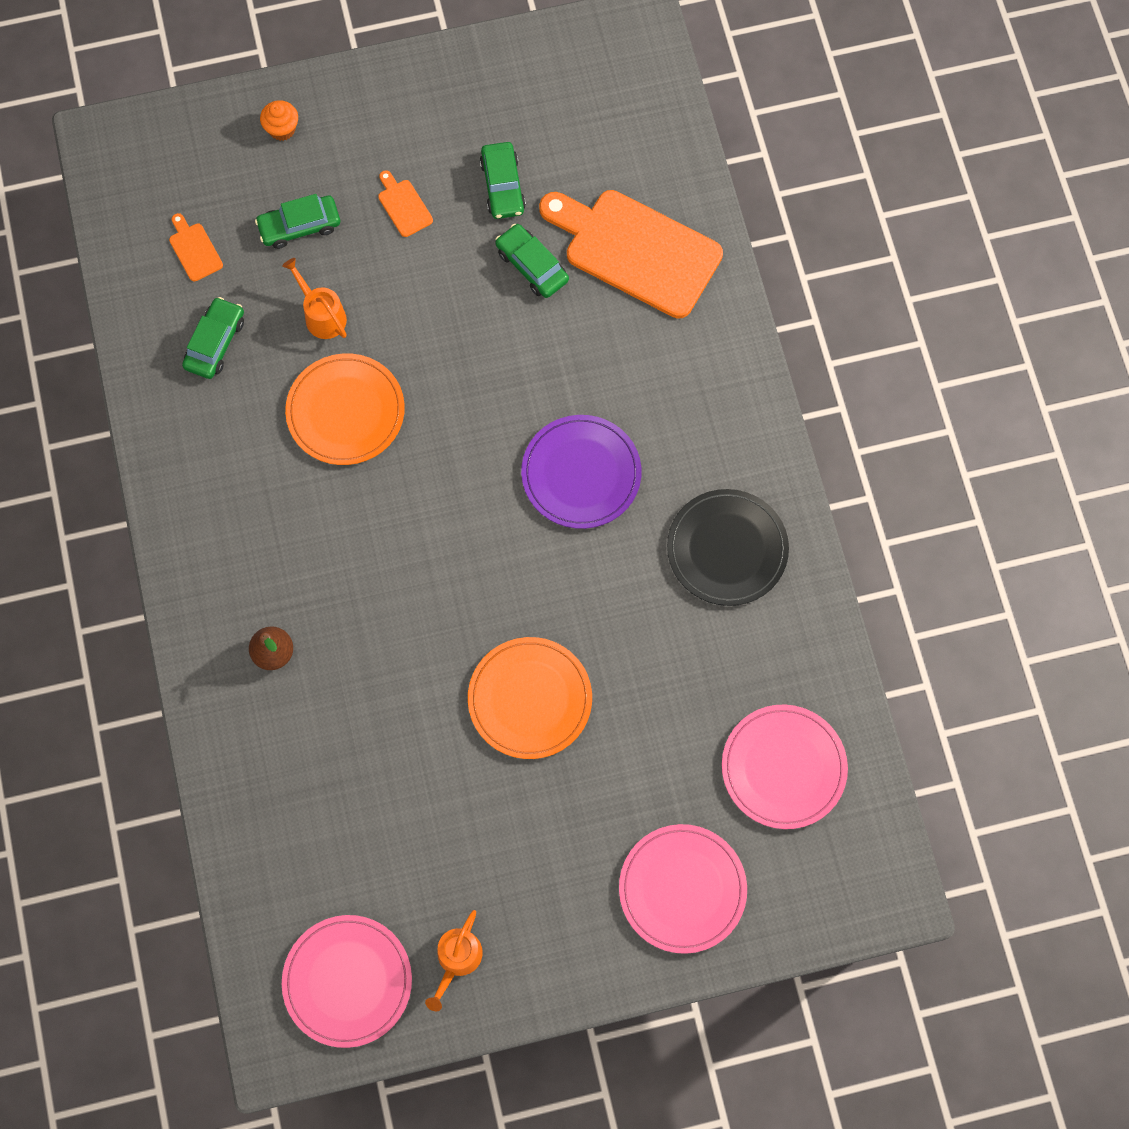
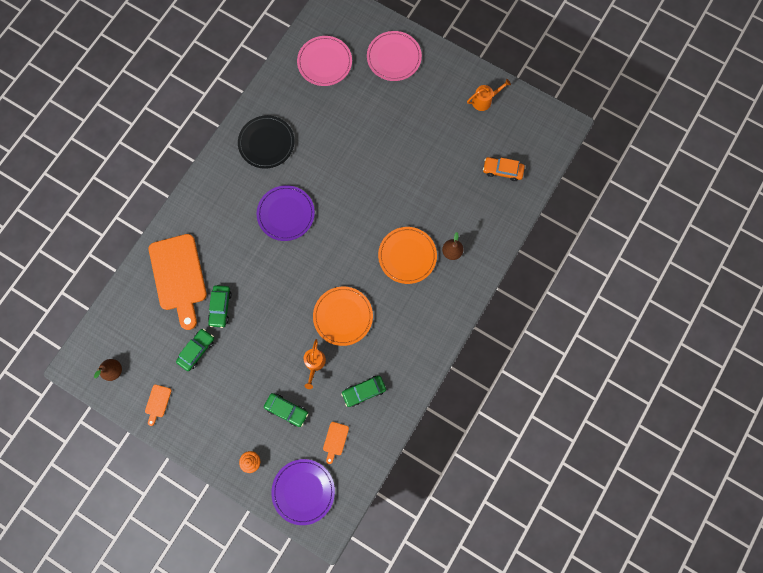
camera: 135 degrees left, 5 degrees up
(176, 156) = (303, 491): none -> purple plate
(313, 862) = (502, 170): none -> orange car
(347, 981) = (525, 125): pink plate -> none
(403, 206) = (240, 379): orange cutting board -> orange cutting board (157, 402)
(530, 699) = (381, 156): orange plate -> orange plate (407, 256)
(584, 66) = (114, 370): none -> brown pear

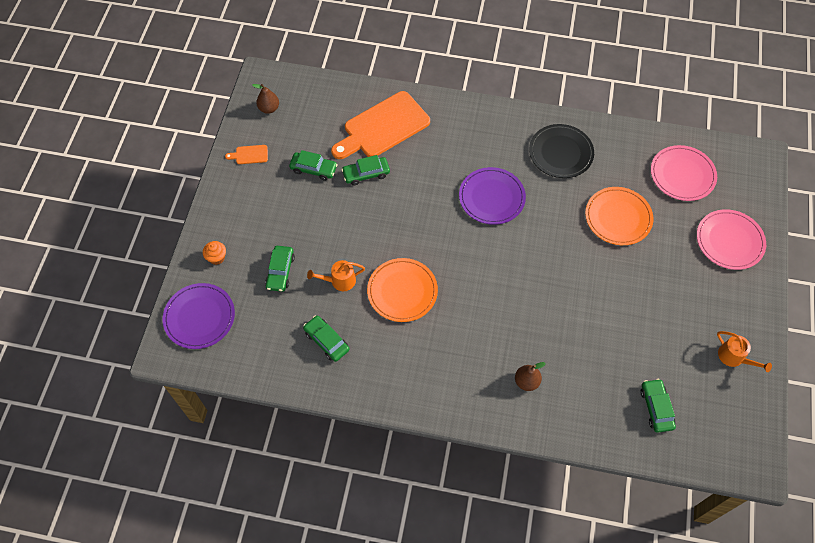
camera: 70 degrees right, 15 degrees down
(335, 440) = (263, 330): orange cutting board -> none
(407, 256) = (500, 334): orange plate -> orange plate (618, 217)
(502, 170) = (656, 408): orange car -> green car

